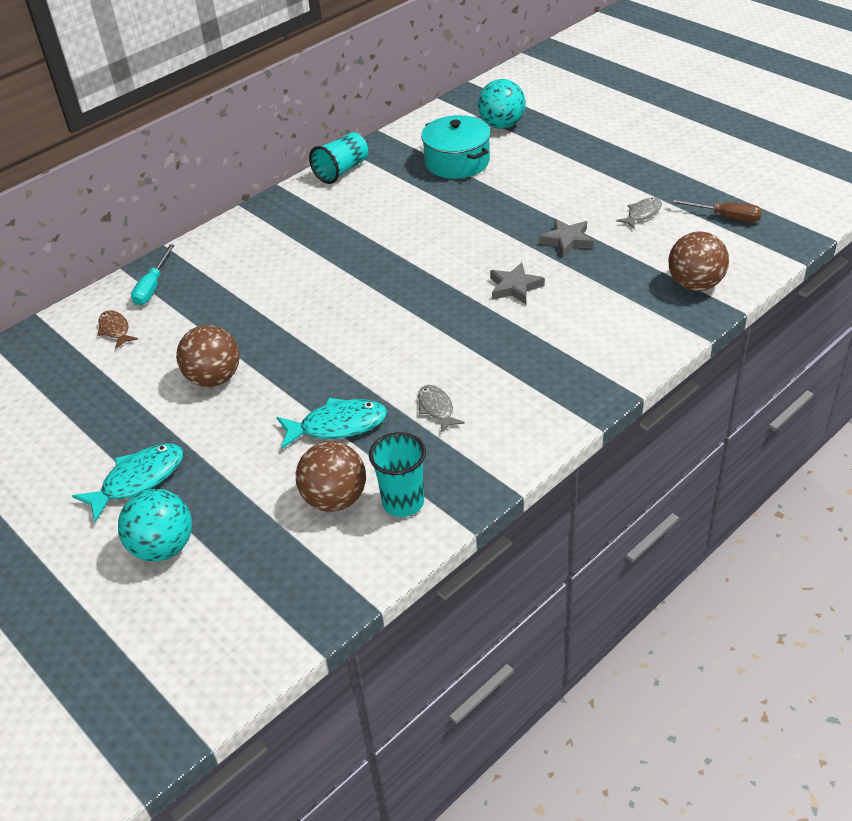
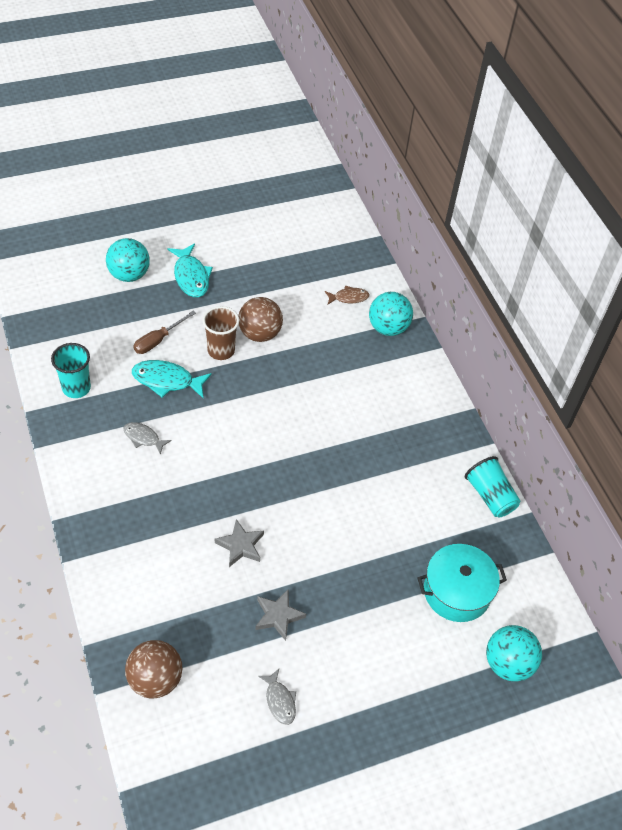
camera: 105 degrees right, 10 degrees up
(152, 287) = (388, 328): turquoise screwdriver -> turquoise ball
(261, 400) = (221, 350): none -> brown cup
(335, 499) = (105, 357): brown ball -> none
(338, 426) = (166, 380): turquoise fish -> turquoise fish turned 90 degrees clockwise
(436, 408) = (143, 438): grey fish -> grey fish turned 150 degrees counterclockwise
(725, 217) = (230, 771): brown screwdriver -> brown screwdriver (158, 340)

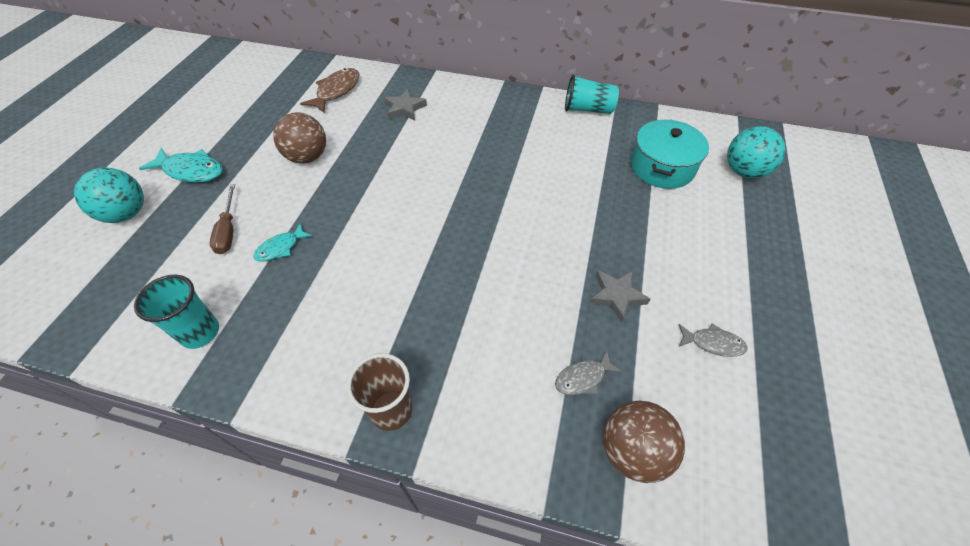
camera: 50 degrees left, 0 degrees up
(143, 438) = (325, 302): grey fish -> grey fish (583, 378)
(166, 380) = (280, 248): turquoise fish -> turquoise fish, size x0.61
(221, 350) = (294, 191): brown cup -> brown cup (391, 410)
(240, 545) = (518, 286): grey star -> grey star (405, 108)
(349, 297) = (336, 91): brown fish -> brown fish, size x1.65
(388, 328) = (388, 86): turquoise ball -> none

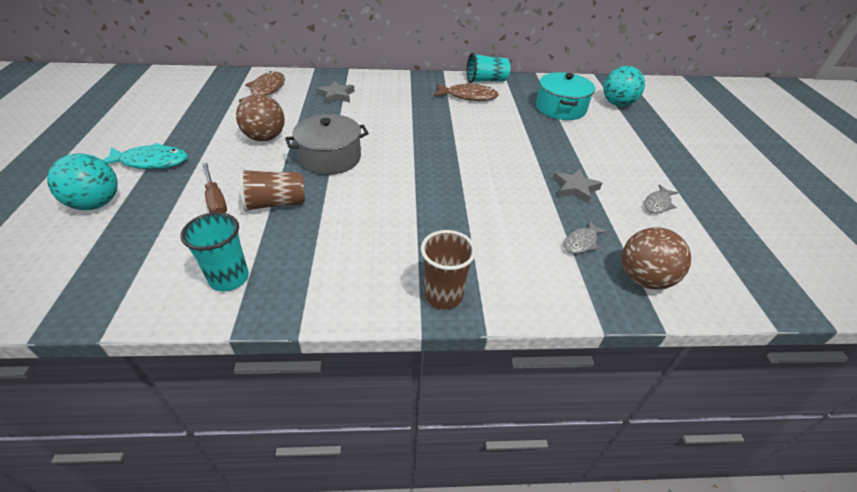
camera: 20 degrees left, 10 degrees down
(280, 248) = (276, 204): turquoise fish -> brown cup
(360, 197) = (330, 158): none -> grey pot
(554, 131) = (468, 96): none -> brown fish
(713, 343) = (657, 204): grey fish -> grey fish turned 135 degrees clockwise

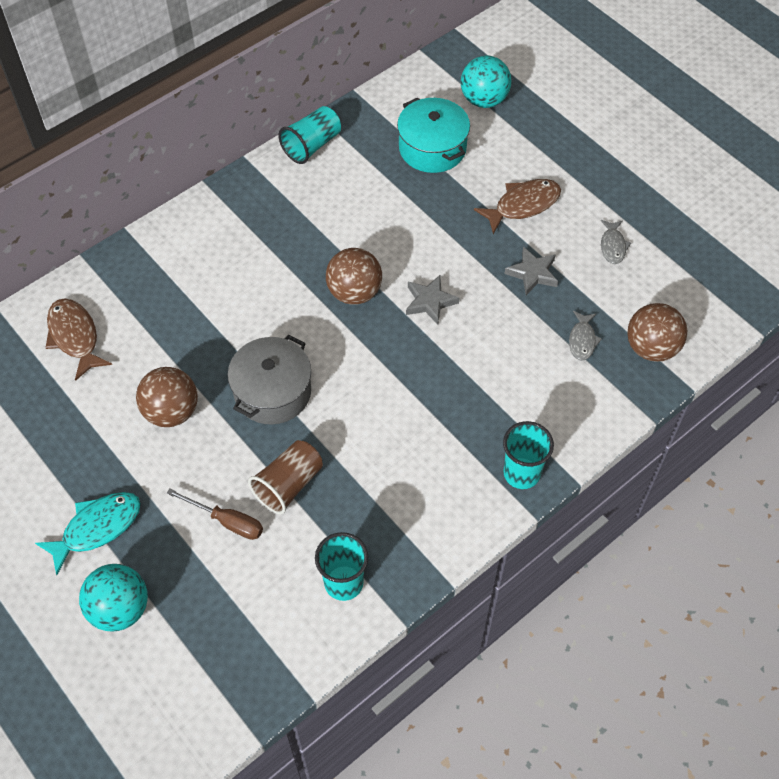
camera: 35 degrees left, 15 degrees up
(336, 95) = (168, 290): grey star -> grey star (430, 302)
(437, 141) = (354, 292): none -> brown ball
(443, 295) = (521, 473): brown cup -> turquoise cup
(468, 96) = (319, 191): brown fish -> brown fish (523, 205)

